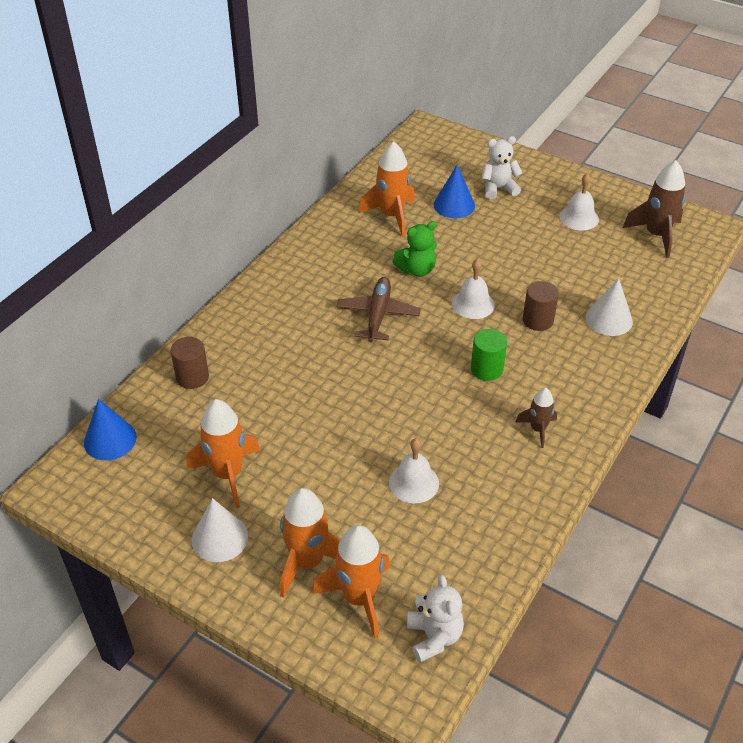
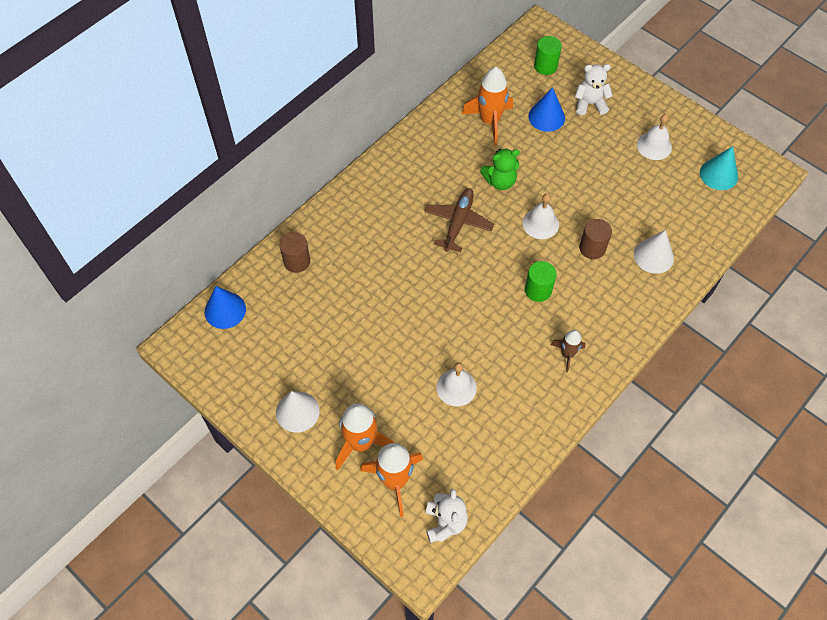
camera: 10 degrees right, 15 degrees up
(228, 474) = (312, 356): orange rocket -> none
(441, 160) = (545, 66): none -> green cylinder
(656, 235) = (718, 174): brown rocket -> turquoise cone

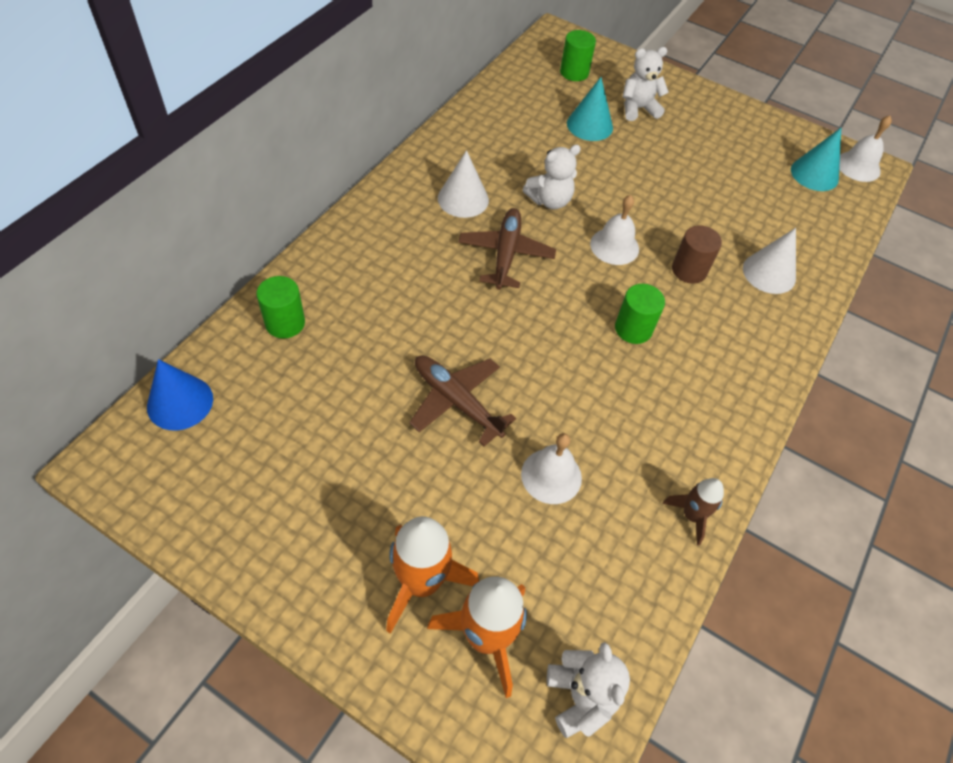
camera: 15 degrees left, 5 degrees down
(297, 261) = (285, 323): brown cylinder -> green cylinder
(297, 411) = (311, 545): white cone -> white cone (463, 199)
(403, 330) = (457, 402): none -> brown plane
(489, 121) = (520, 134): orange rocket -> none
(500, 181) = (549, 200): green teddy bear -> white teddy bear
(546, 117) = (589, 125): blue cone -> turquoise cone
(567, 354) = (696, 410): brown rocket -> brown rocket (691, 516)
(654, 146) = (728, 148): white bell -> white bell (858, 166)

